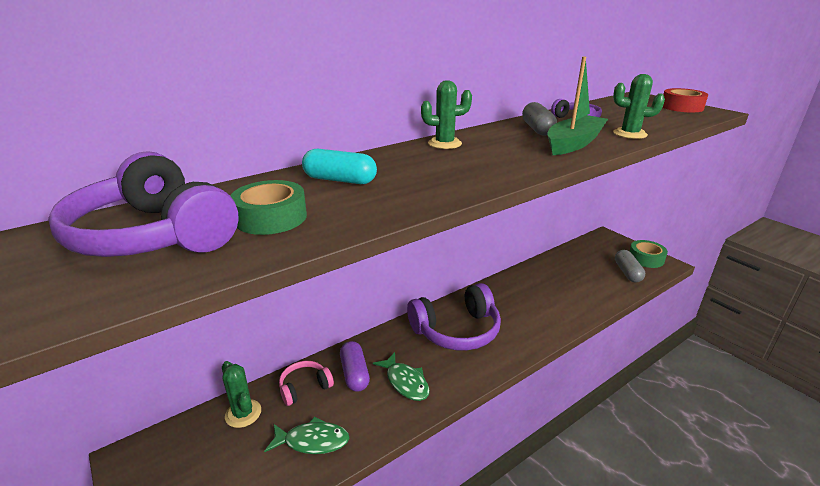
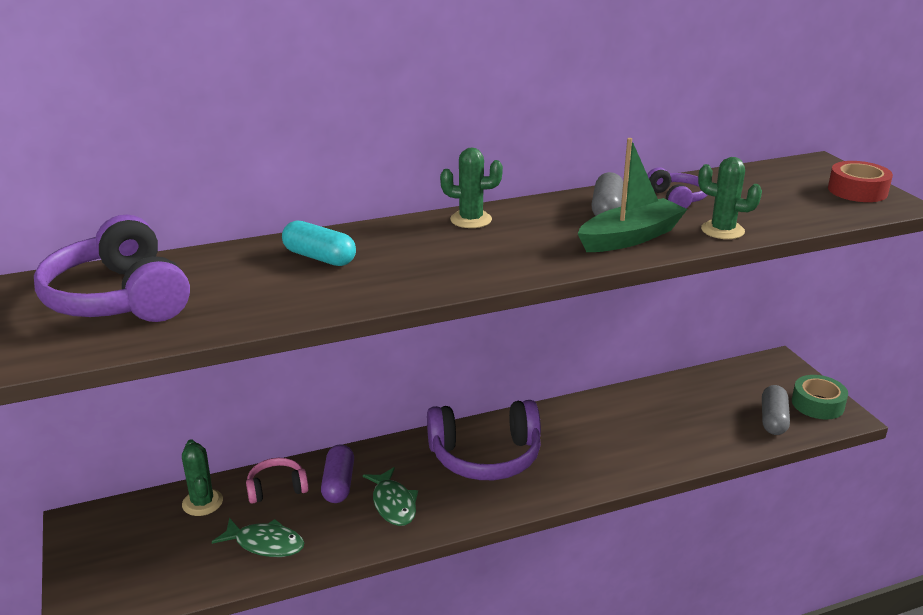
camera: 15 degrees right, 0 degrees up
(271, 217) = (229, 293): green tape -> none

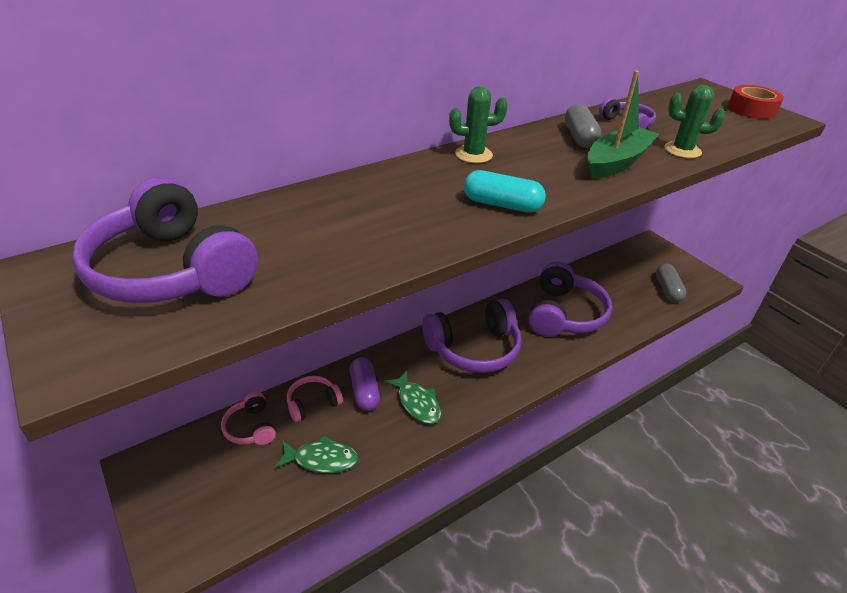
camera: 15 degrees left, 10 degrees up
(202, 502) = (251, 427): green cactus -> pink headphones
(319, 257) = (358, 204): turquoise capsule -> turquoise capsule (502, 205)
(617, 432) = (564, 314): none -> purple headphones
(817, 404) = (691, 273): green tape -> none

